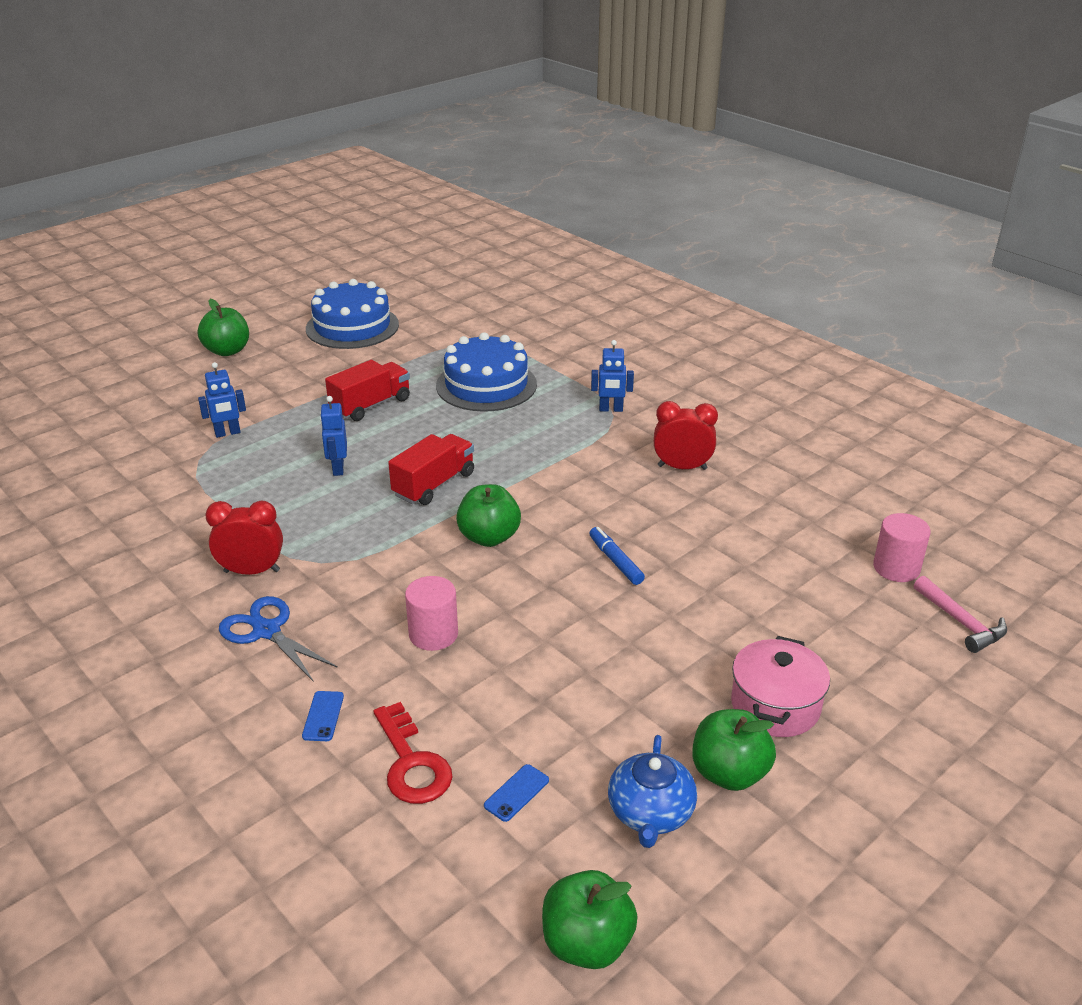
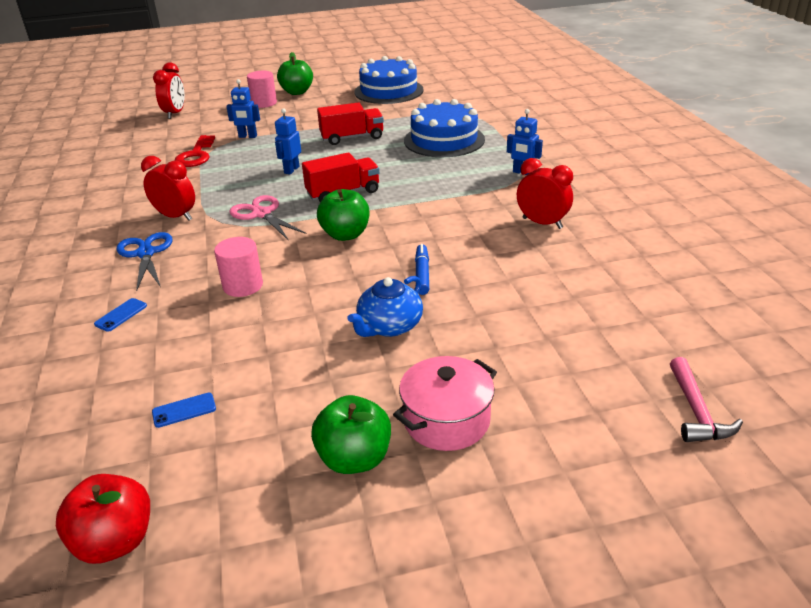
camera: 30 degrees right, 0 degrees up
(78, 420) = (175, 113): none -> red clock
(361, 538) = (261, 214): none -> pink scissors
(411, 763) = (140, 364): red key -> red key (196, 155)
(587, 943) = (115, 541): green apple -> red apple
(650, 813) = (262, 464): blue teapot -> blue teapot (389, 326)
(896, 568) = (669, 346): pink cylinder -> pink cylinder (264, 103)

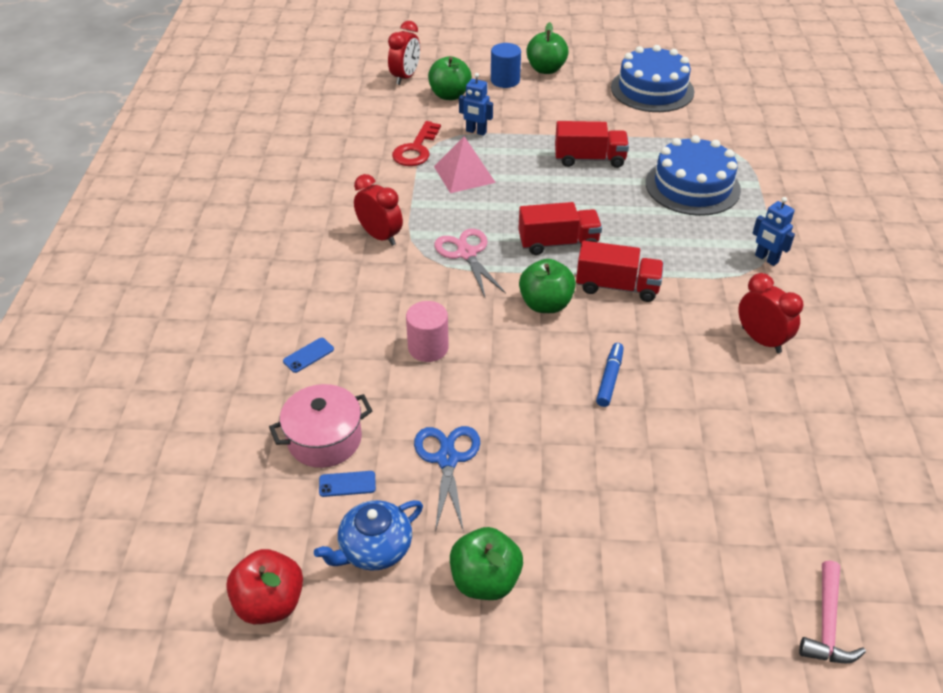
camera: 15 degrees right, 10 degrees up
(146, 253) = (343, 281): blue scissors -> blue scissors (447, 459)
(218, 118) = (449, 95): none -> green apple
(244, 164) = (464, 174): none -> pink pyramid
(264, 103) = (505, 80): pink cylinder -> blue cylinder
(291, 170) = (511, 195): blue robot -> none
(389, 326) = (557, 437): blue teapot -> blue teapot (374, 548)
(405, 211) = (617, 286): none -> red truck
(446, 420) = (580, 563): pink pot -> pink pot (324, 439)

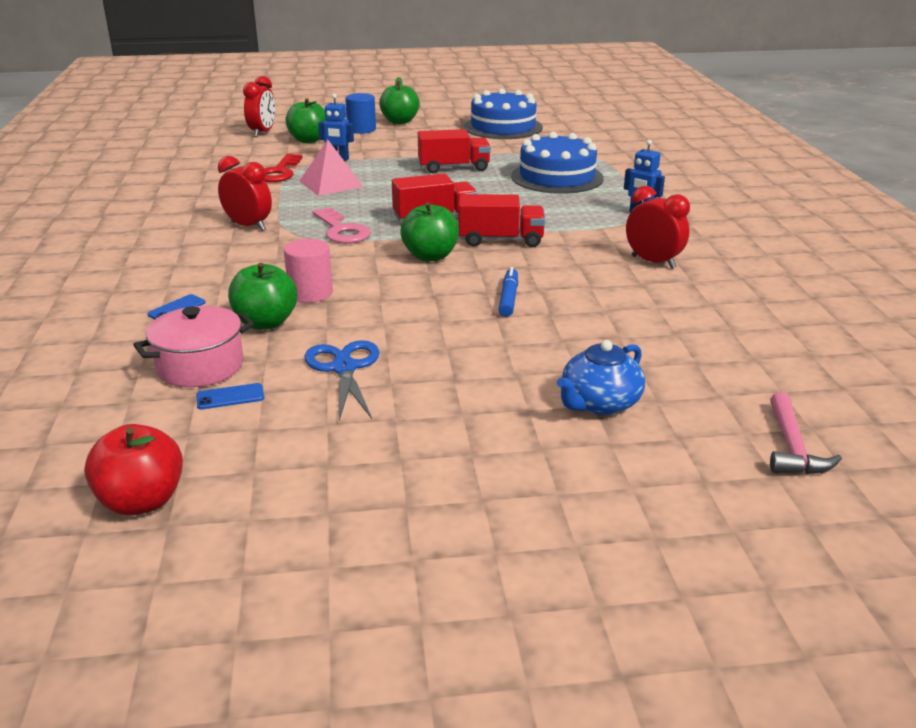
camera: 10 degrees left, 15 degrees down
(374, 548) = (268, 443): blue teapot -> blue teapot (599, 403)
(466, 253) = (341, 230): pink scissors -> pink key
(485, 580) = (404, 455): green apple -> green apple (265, 323)

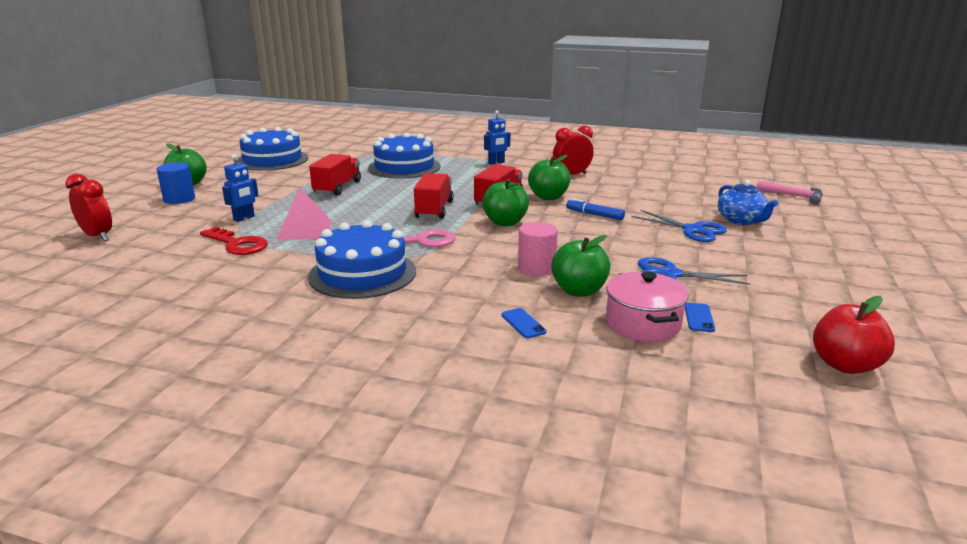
camera: 65 degrees left, 5 degrees down
(248, 226) = (362, 273): red clock -> blue cake
(308, 140) = (166, 221): green apple -> green apple (548, 197)
(516, 368) = (692, 230): none -> blue scissors

